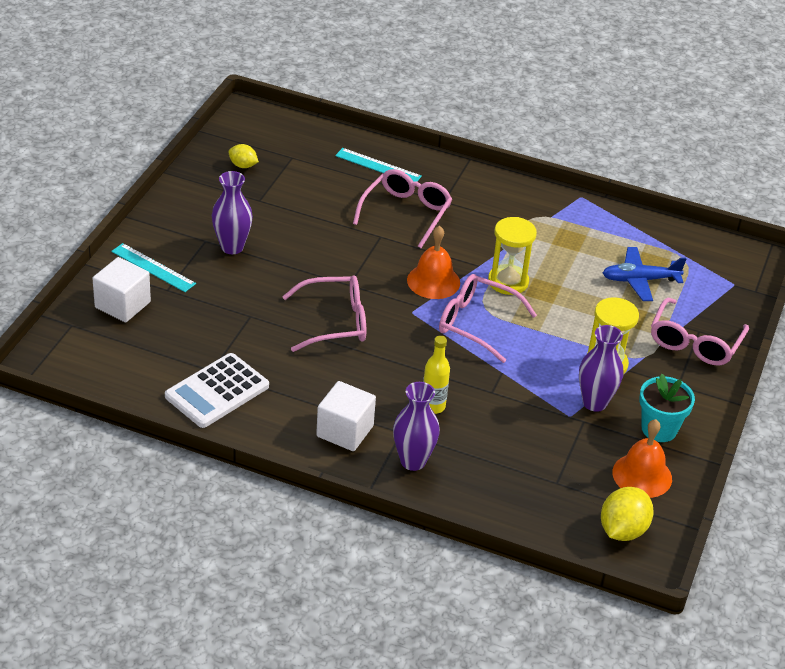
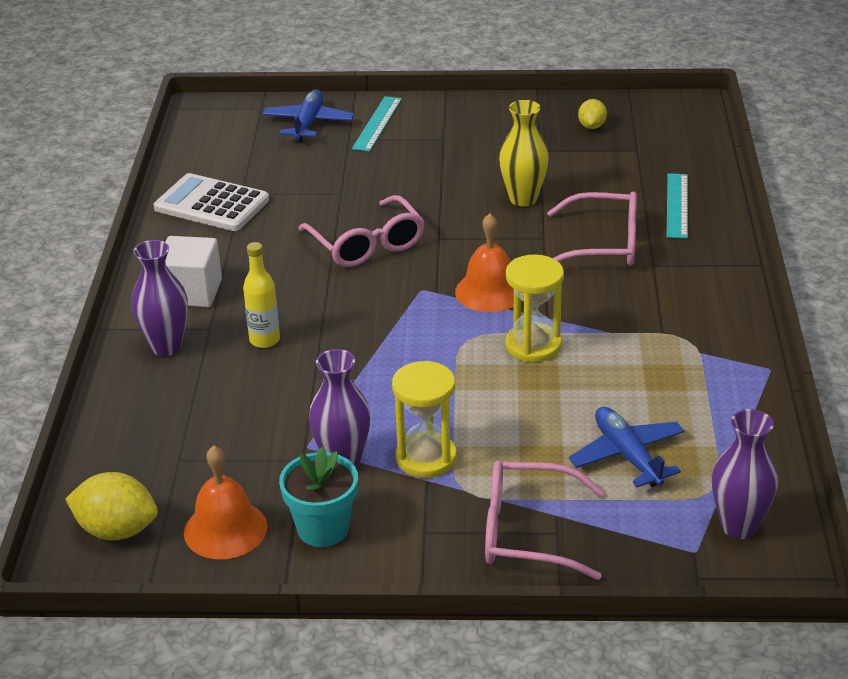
camera: 75 degrees right, 5 degrees down
(122, 305) = (308, 123): white cube -> blue plane
(232, 247) = (445, 155): purple vase -> purple vase (738, 526)
(323, 229) = (523, 199): none -> yellow vase
(476, 323) = (433, 339): pink glasses -> none

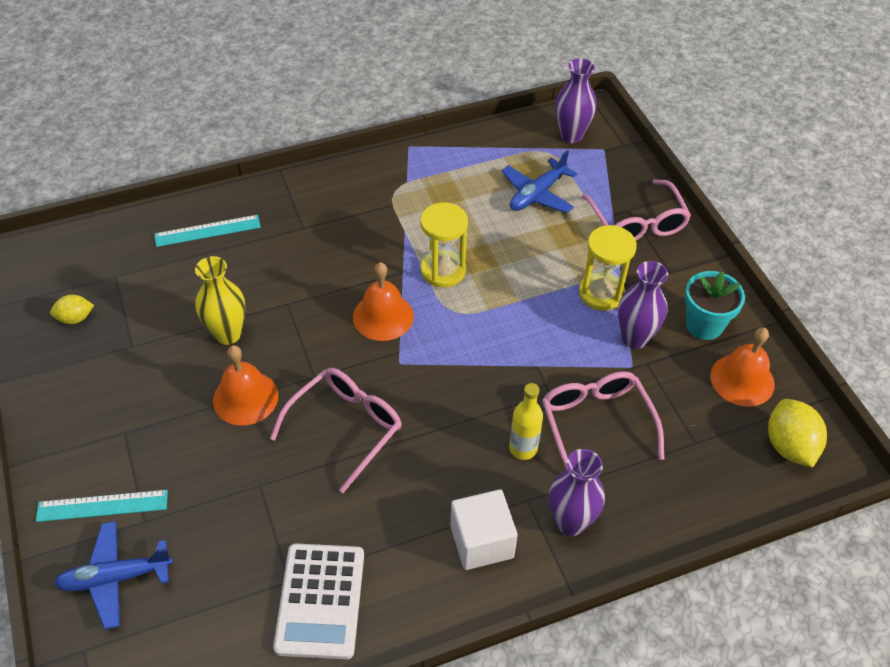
camera: 115 degrees left, 15 degrees up
(439, 198) = (245, 398): none -> orange bell
(603, 244) = (284, 262): pink glasses -> pink glasses (596, 423)

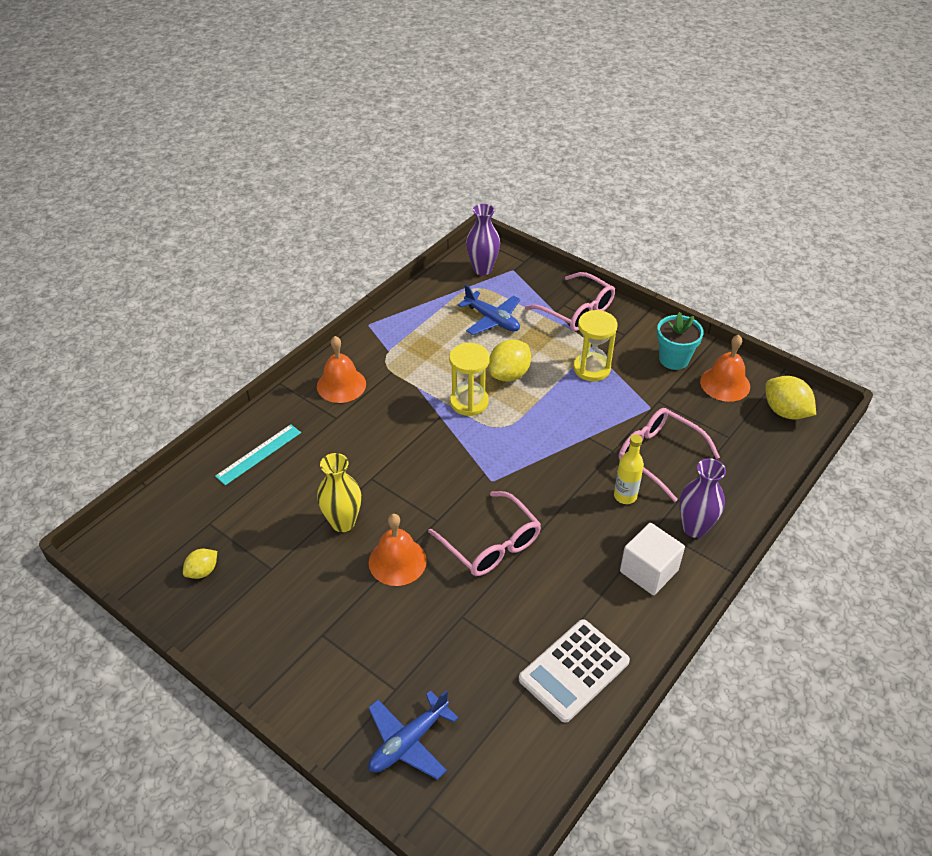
camera: 30 degrees left, 5 degrees down
(102, 505) = (351, 696): turquoise ruler -> none
(320, 601) = (574, 670): white calculator -> white calculator turned 75 degrees clockwise
(345, 427) = (491, 544): pink glasses -> pink glasses turned 135 degrees clockwise
(383, 316) = (452, 454): orange bell -> orange bell (341, 385)
(507, 260) = (509, 374): none -> yellow lemon
(537, 194) = (492, 320): blue plane -> blue plane turned 60 degrees counterclockwise
(634, 338) = (637, 388): purple vase -> none

